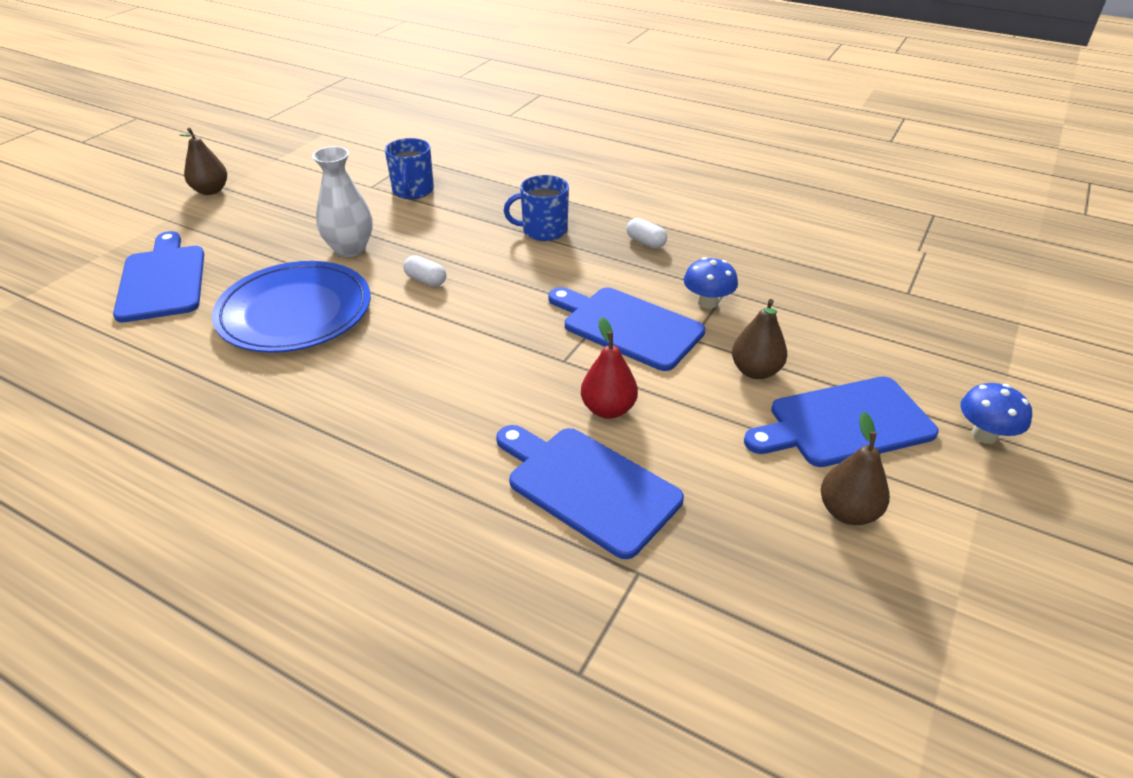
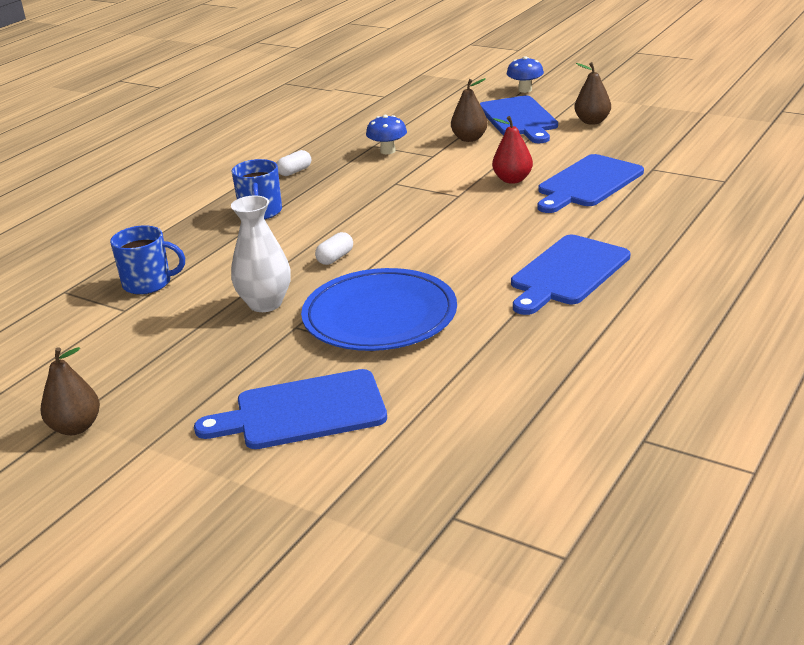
camera: 85 degrees left, 10 degrees down
(627, 326) = (416, 176): blue cutting board -> blue cutting board (567, 273)

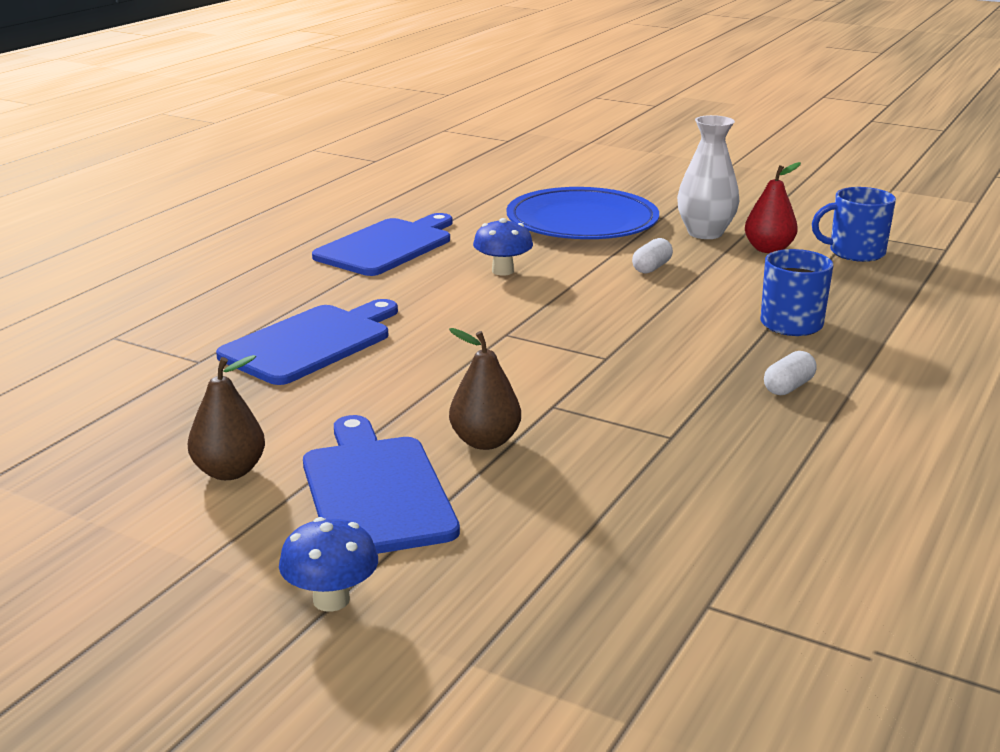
camera: 175 degrees right, 5 degrees down
(75, 427) = (799, 172): brown pear -> none
(303, 412) = (625, 175): blue cutting board -> none
(387, 151) = (638, 421): blue mushroom -> blue mushroom (502, 271)
(512, 180) = (421, 354): red pear -> red pear (768, 249)

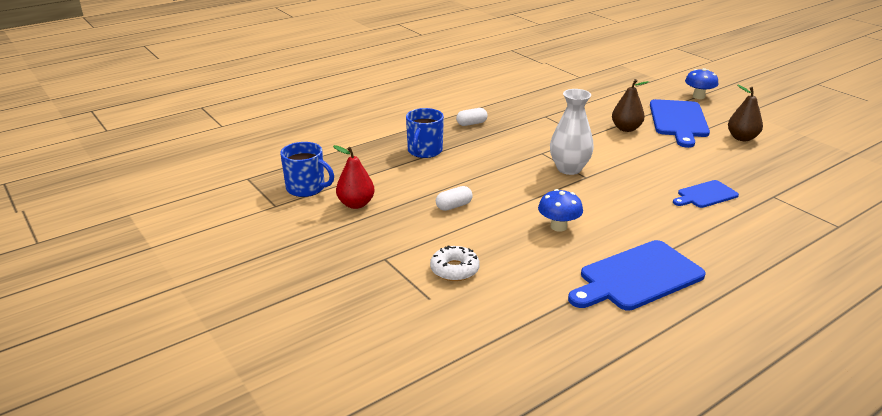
camera: 155 degrees left, 5 degrees up
(311, 343) = (705, 195): blue cutting board -> blue cutting board, size x0.56
(582, 221) = (454, 269): blue plate -> white donut
(705, 233) = (376, 231): white vase -> white vase (569, 169)

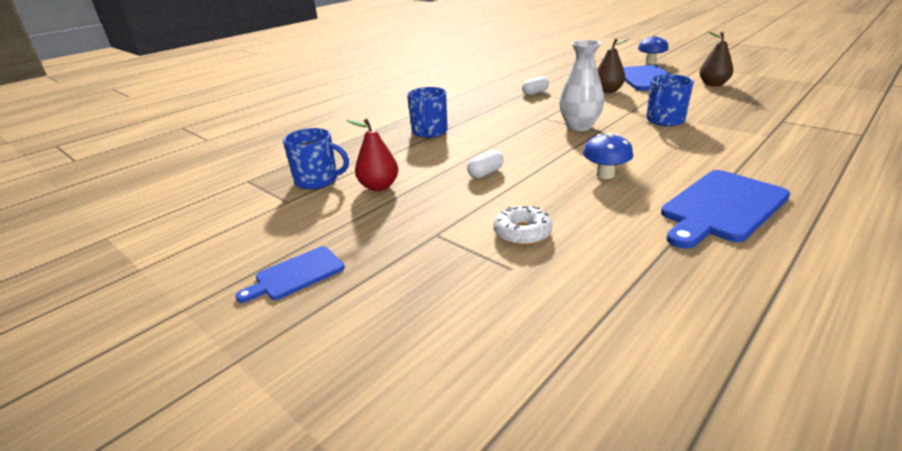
camera: 10 degrees left, 0 degrees up
(471, 123) = (463, 105): white capsule -> white capsule (535, 93)
(656, 176) = (664, 120): none -> blue mug
(705, 195) = (722, 128): blue cutting board -> blue cutting board (296, 274)

